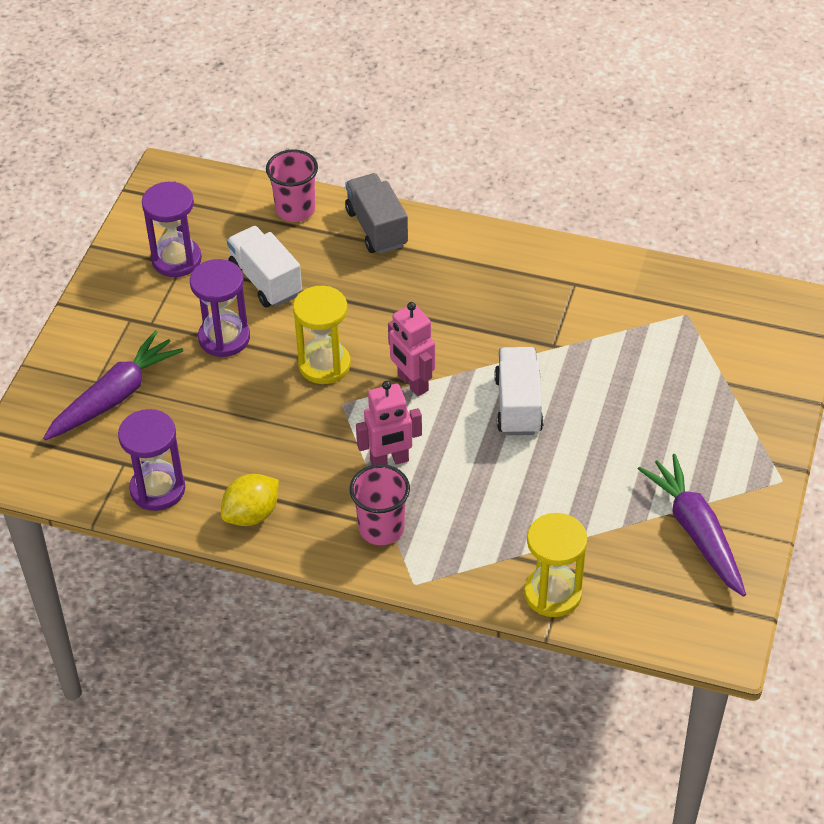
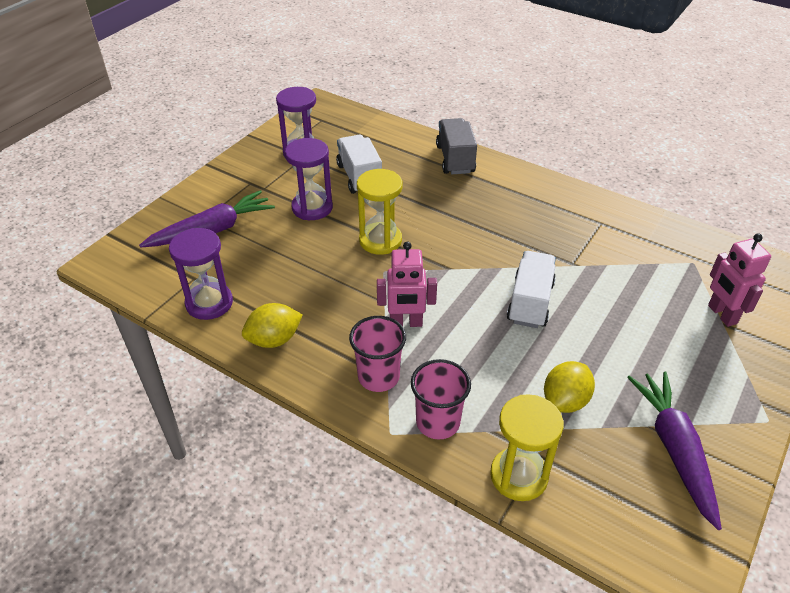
camera: 15 degrees right, 5 degrees down
(295, 210) = (399, 138): pink cup -> pink cup (438, 422)
(412, 383) = (446, 267): pink robot -> pink robot (721, 314)
(580, 508) = (565, 401): none -> yellow lemon

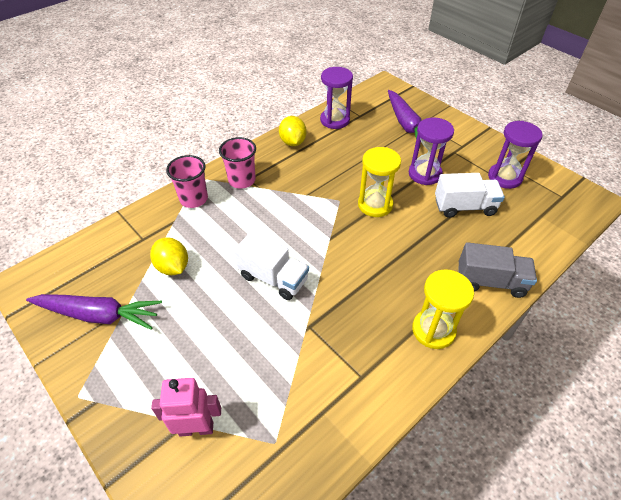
camera: 105 degrees right, 5 degrees up
(406, 323) = (282, 201): pink robot -> none
(519, 476) = (136, 225): yellow hourglass -> yellow hourglass (433, 330)

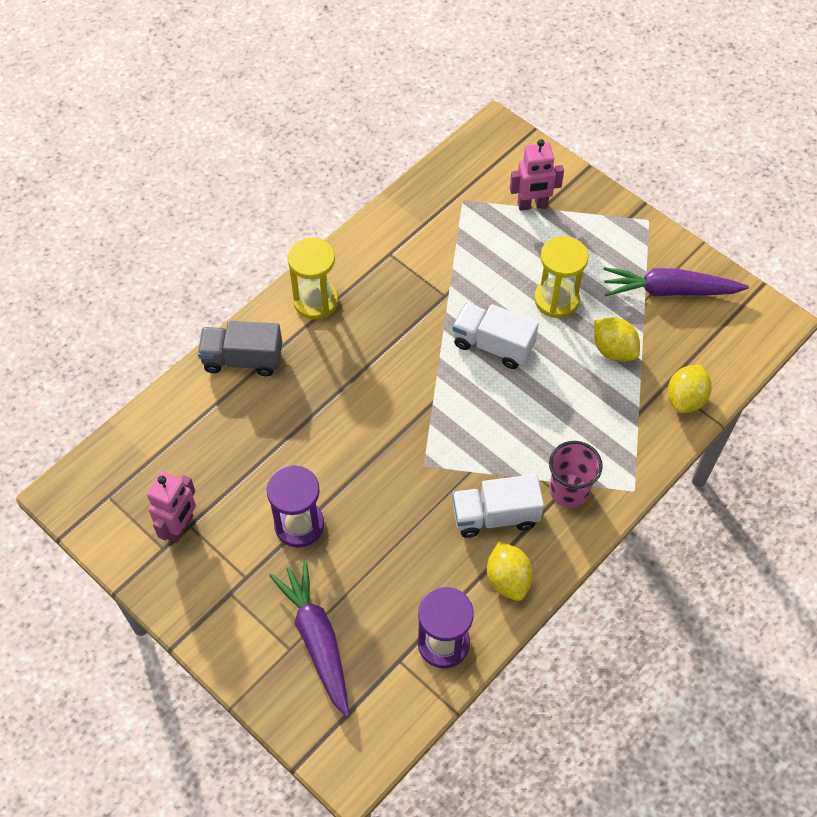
camera: 175 degrees right, 10 degrees up
(134, 228) = (685, 399): none -> yellow lemon
(194, 199) = (626, 451): pink cup -> none
(375, 205) = (374, 461): yellow hourglass -> yellow hourglass (556, 300)
(464, 207) = (251, 467): white truck -> white truck (495, 516)
(504, 177) = (180, 527): purple hourglass -> pink robot

